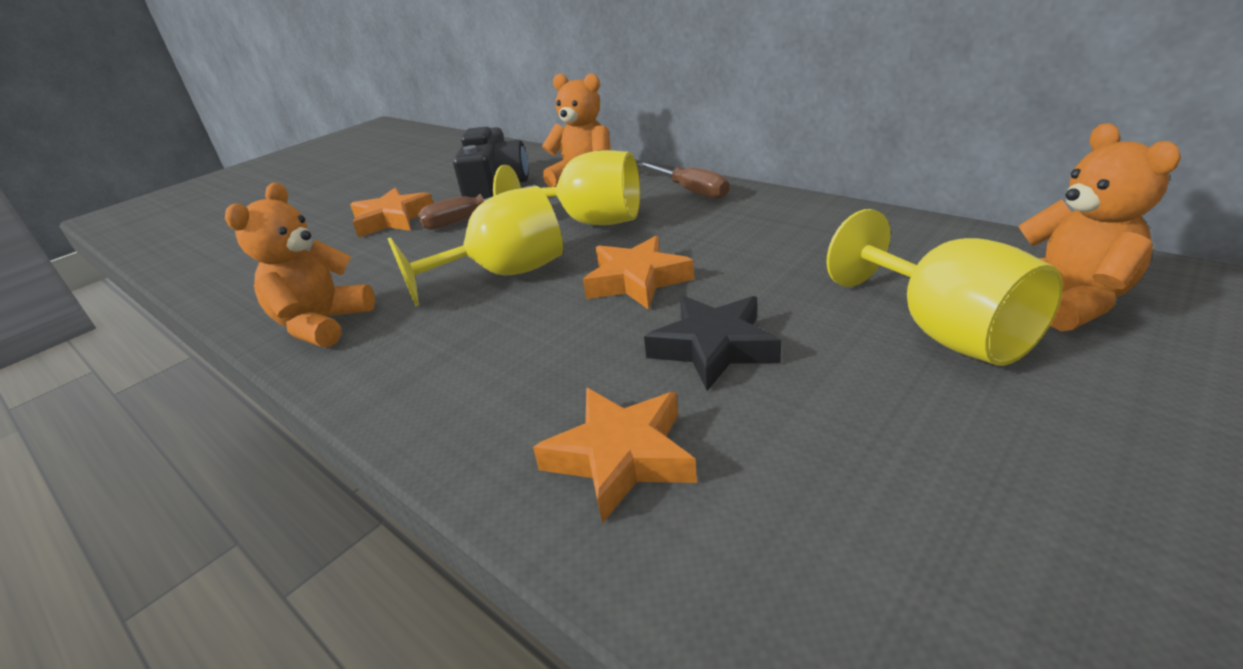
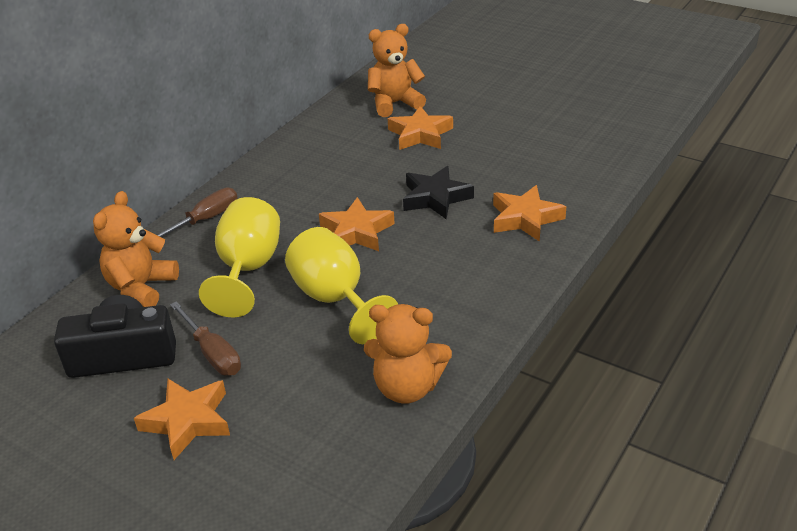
camera: 100 degrees left, 5 degrees up
(944, 331) = (420, 134): yellow goblet -> orange star

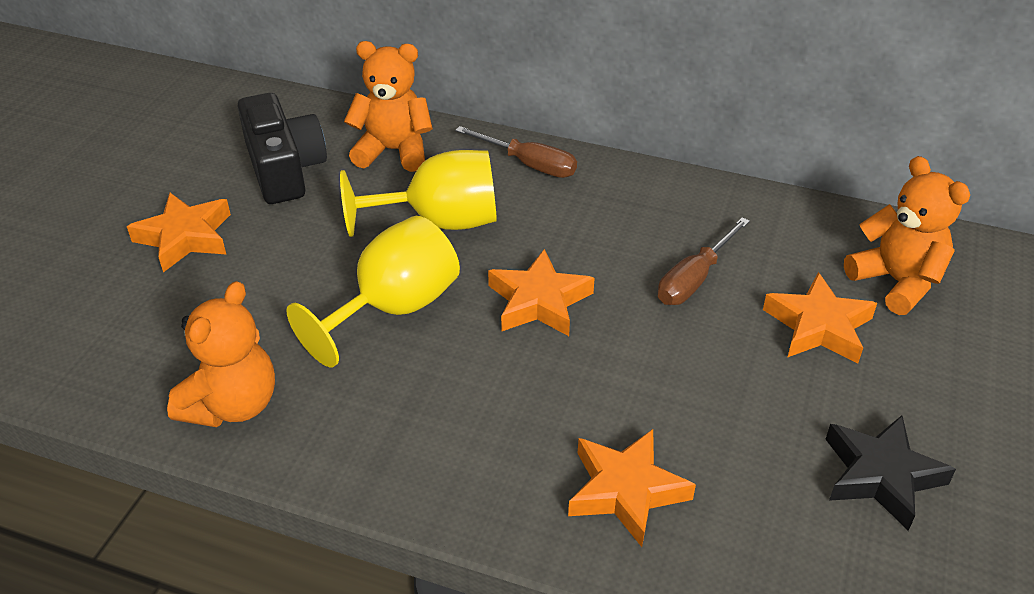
camera: 75 degrees right, 5 degrees up
(212, 353) = (289, 229): brown screwdriver -> brown screwdriver (694, 279)
(407, 387) = (232, 405): orange teddy bear -> orange teddy bear turned 150 degrees counterclockwise
(435, 198) = (647, 371): black star -> black star (881, 476)

